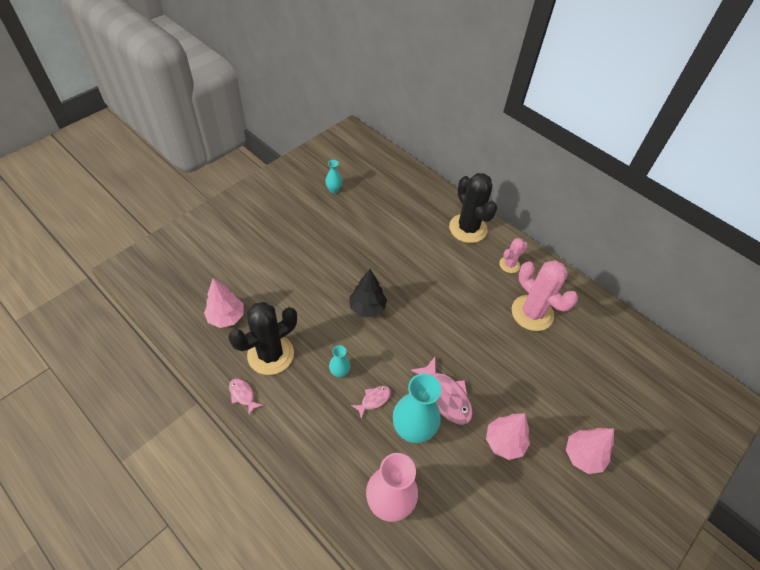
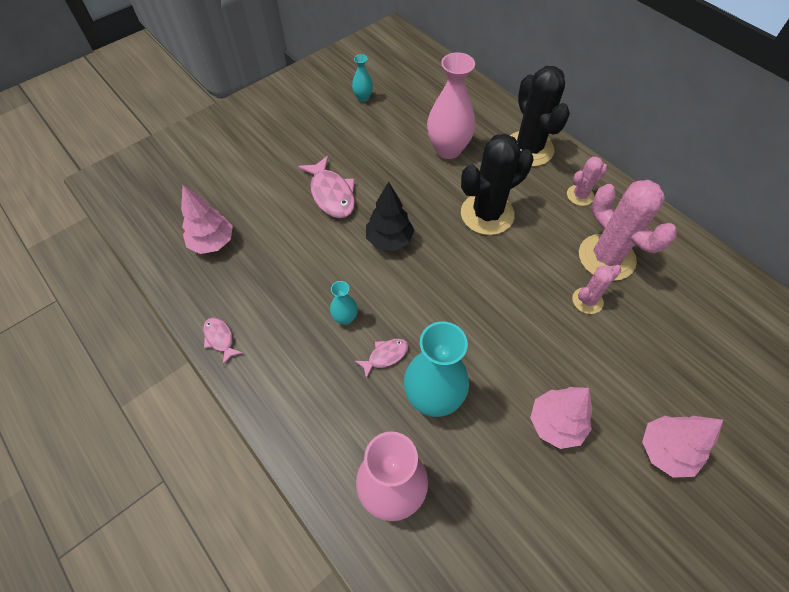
camera: 10 degrees right, 5 degrees up
(270, 354) = (261, 291): black cactus -> black cactus (487, 214)
(405, 231) = (448, 149): none -> pink vase
(446, 396) = (481, 357): pink fish -> pink fish (331, 194)
(520, 347) = (587, 301): none -> pink cactus

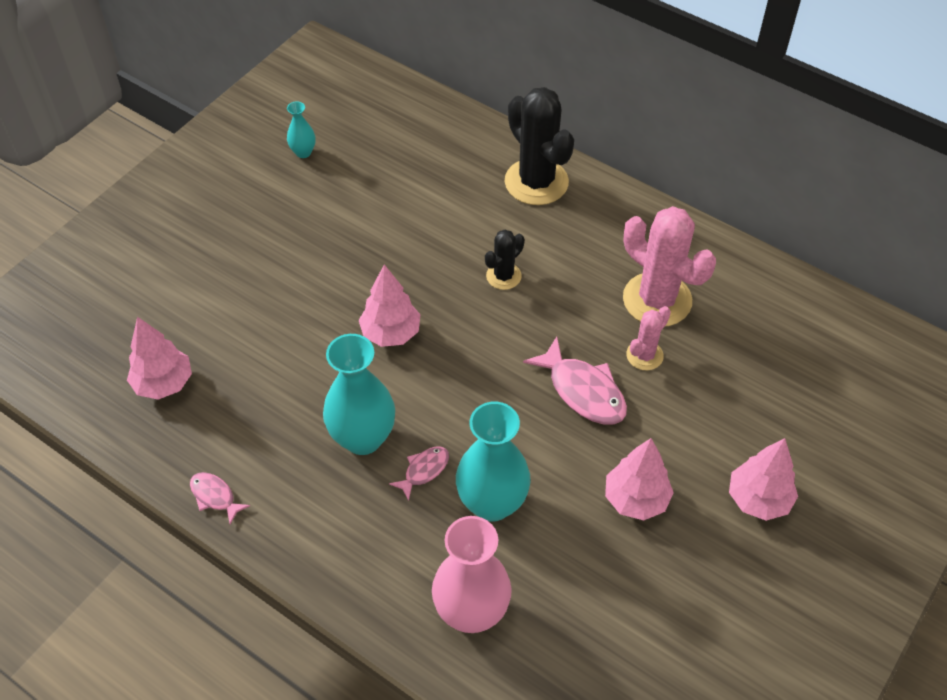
camera: 15 degrees left, 5 degrees down
(331, 194) = (300, 290): pink fish -> pink fish (583, 391)
(345, 318) = (363, 438): turquoise vase -> turquoise vase, size x2.07
(389, 240) = (391, 333): black tree -> pink tree
(448, 149) = (434, 202): pink vase -> none
(487, 214) = (503, 276): black cactus -> black cactus, size x0.52
(580, 195) = (611, 230): pink cactus -> none

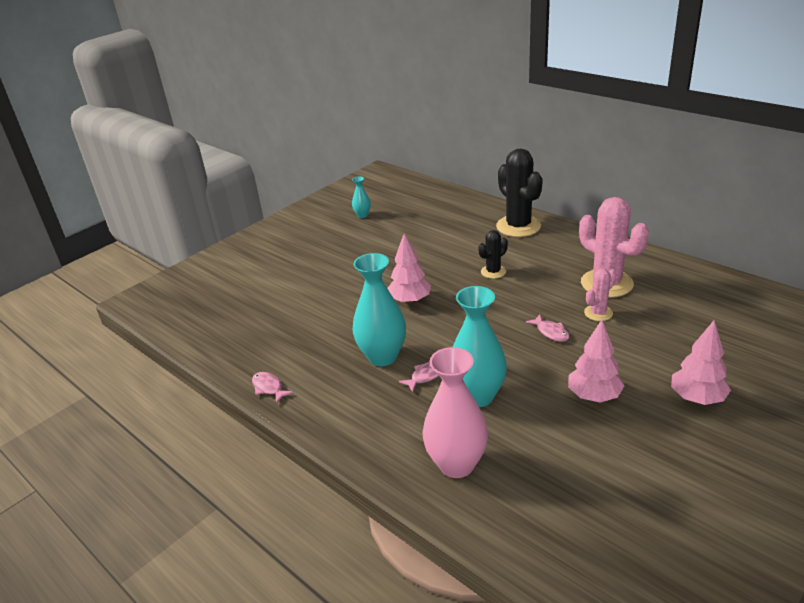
camera: 10 degrees right, 20 degrees down
(164, 383) = (247, 326): pink tree -> none
(583, 391) = (551, 332): pink fish -> pink fish, size x0.55

